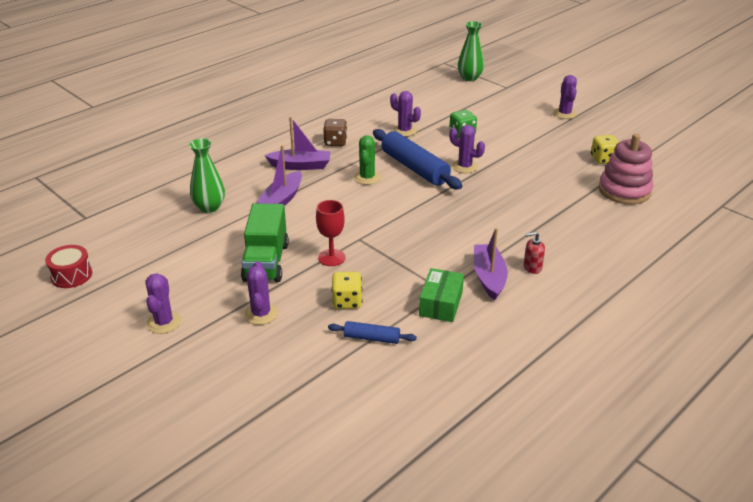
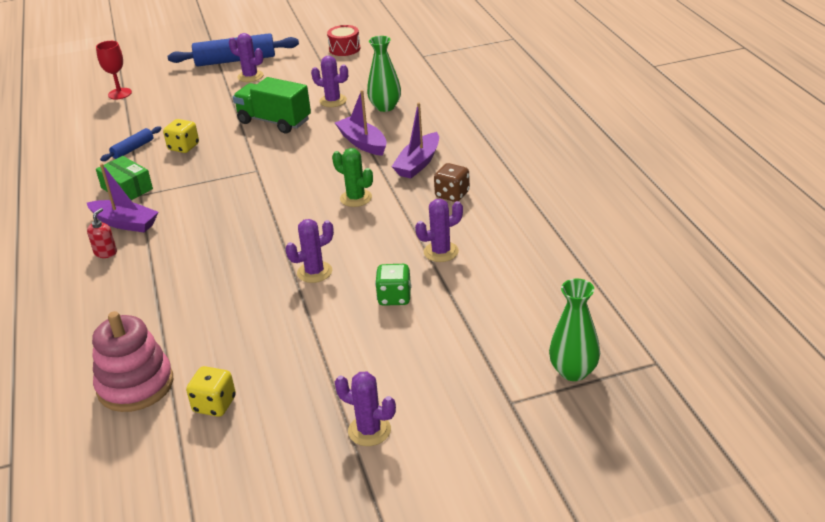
camera: 120 degrees right, 0 degrees up
(261, 314) = (214, 111): purple cactus -> purple cactus (333, 101)
(331, 257) = (245, 151): red goblet -> red goblet (120, 94)
(414, 168) = (346, 234): blue rolling pin -> blue rolling pin (235, 60)

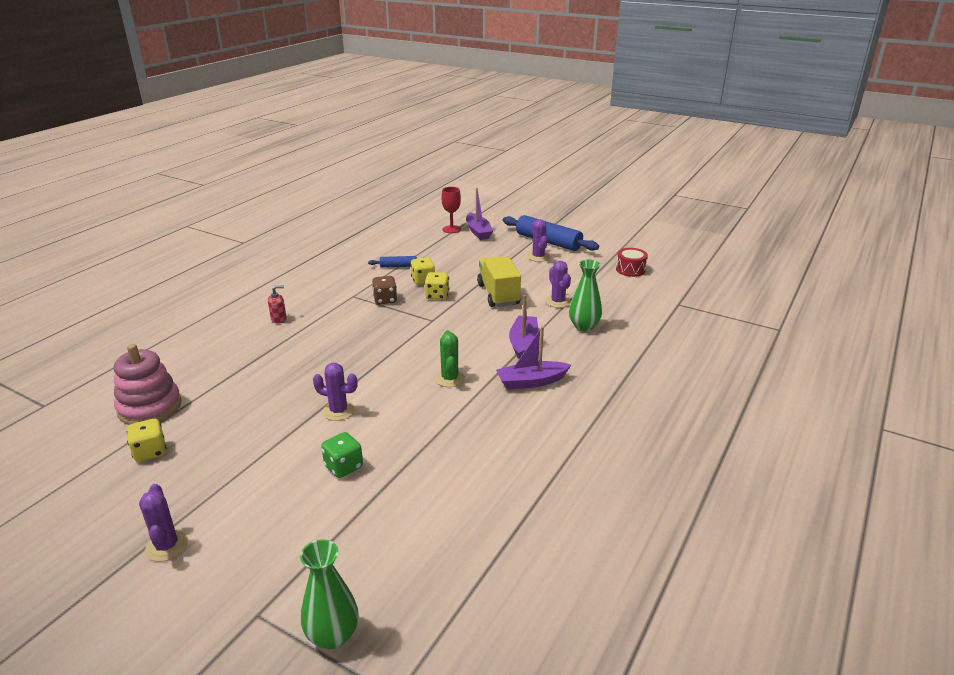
camera: 45 degrees right, 5 degrees down
(125, 223) = (317, 308): purple boat -> purple boat (478, 232)
(127, 188) = (354, 288): green box -> none
(222, 151) = (437, 296): none -> yellow dice
(274, 121) = (498, 294): green truck -> yellow truck
(441, 252) = (427, 458): purple cactus -> none
(452, 195) = (511, 421): brown dice -> brown dice (385, 300)

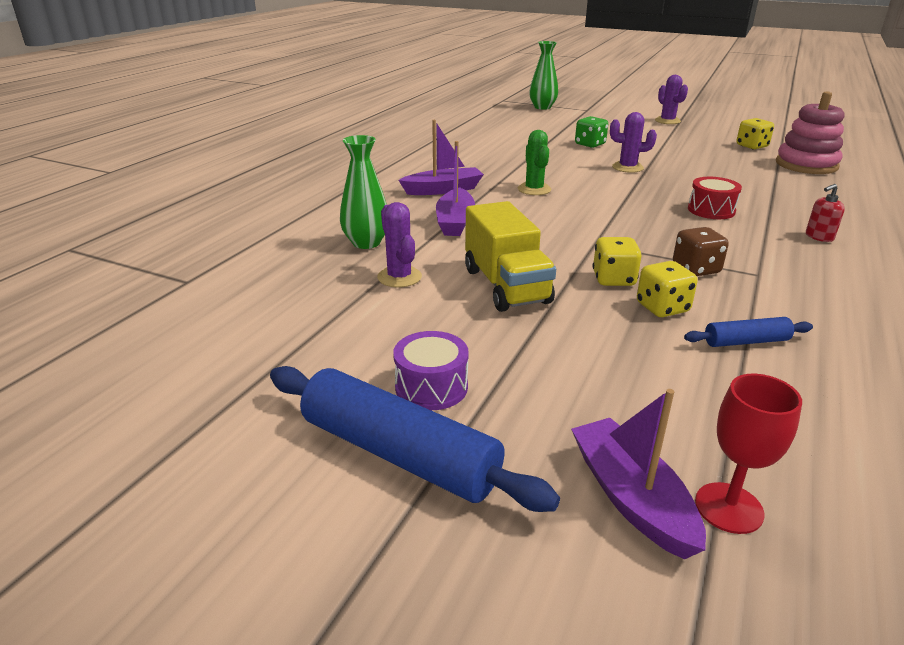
camera: 175 degrees right, 0 degrees up
(538, 257) = (431, 387): purple cactus -> purple drum
(630, 270) = (219, 355): red drum -> red drum (711, 210)

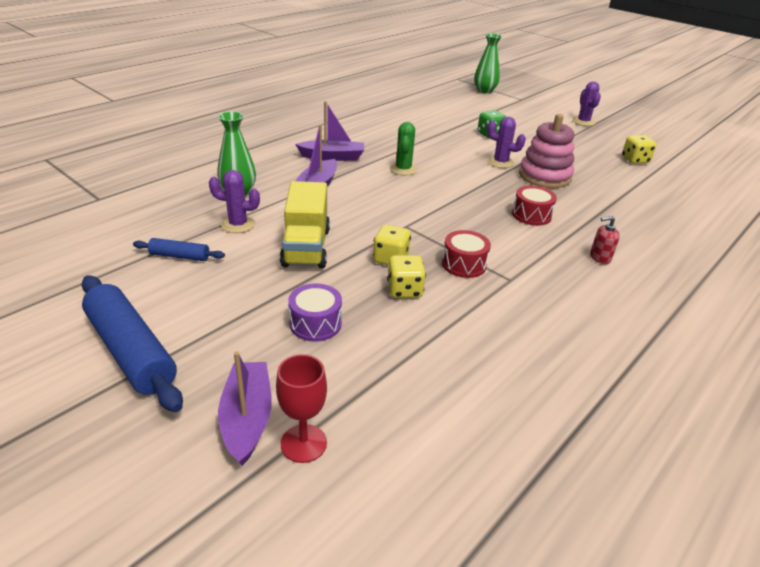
camera: 15 degrees right, 5 degrees up
(399, 277) = (238, 224): purple cactus -> purple cactus turned 75 degrees counterclockwise
(431, 387) = (189, 311): purple drum -> purple drum (315, 323)
(696, 269) = (464, 264): brown dice -> red drum
(746, 341) = (441, 331): blue rolling pin -> blue rolling pin (180, 256)
(806, 165) = (666, 187): pink stacking toy -> pink stacking toy (544, 176)

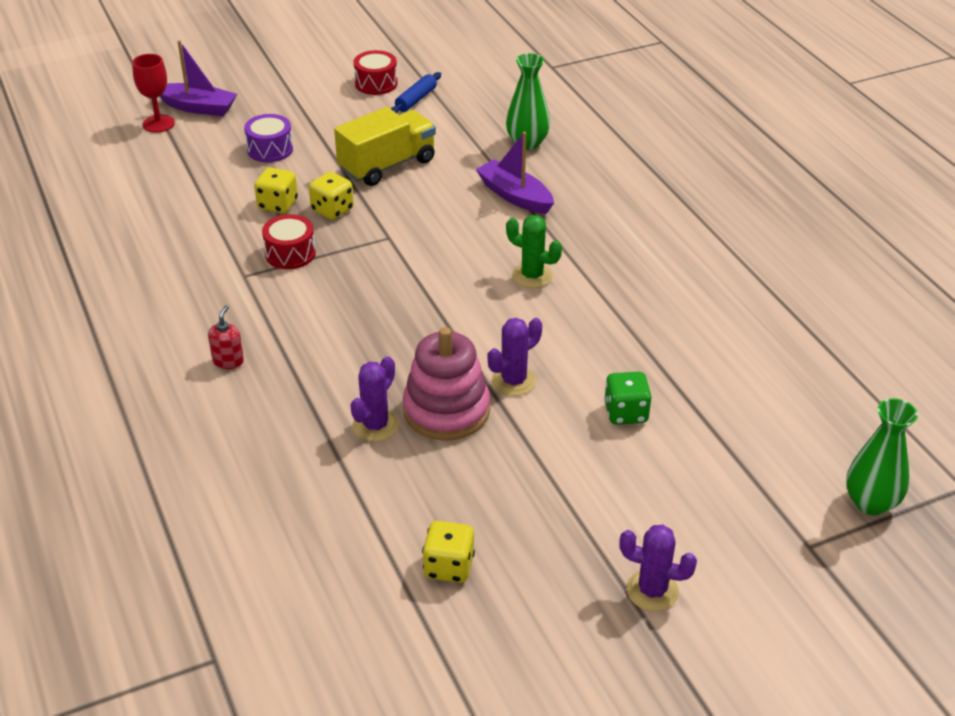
camera: 115 degrees right, 5 degrees up
(131, 351) = (302, 72): blue rolling pin -> none
(238, 224) = (455, 134): purple cactus -> purple cactus (375, 426)
(306, 247) = (387, 165): yellow truck -> yellow truck turned 120 degrees clockwise
(332, 157) = (596, 225): purple boat -> none
(531, 215) = (350, 346): red drum -> red drum (376, 83)

